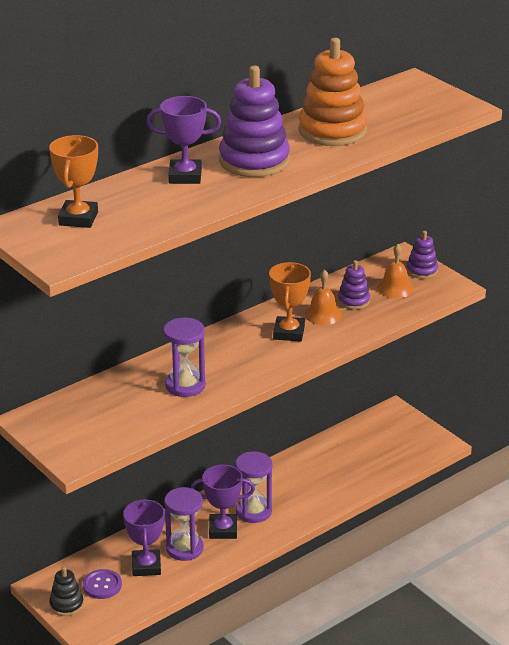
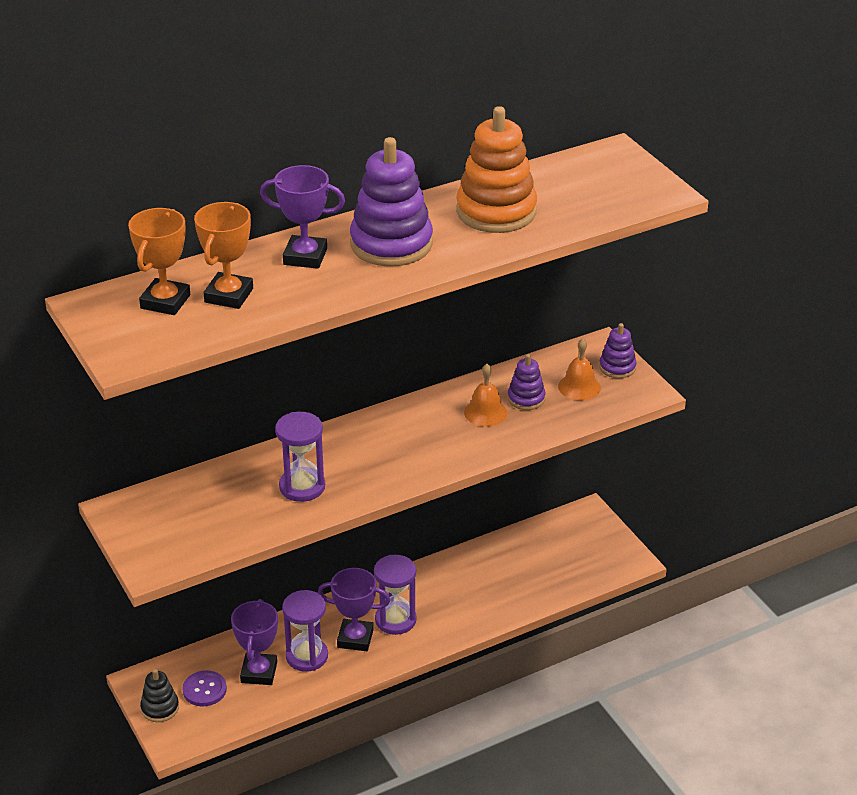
camera: 10 degrees right, 5 degrees up
(289, 333) = (439, 432): orange trophy -> orange trophy (229, 295)

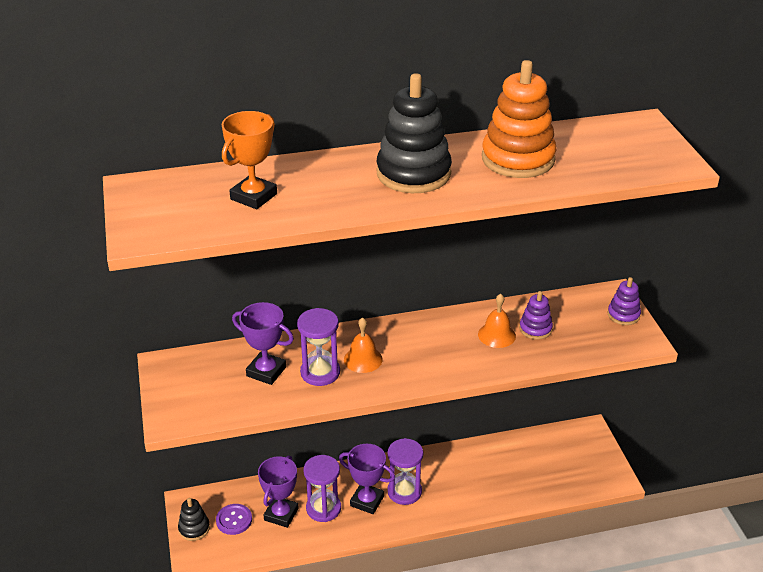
camera: 15 degrees right, 0 degrees up
(165, 302) = (198, 194): orange trophy -> none
(305, 257) = (334, 173): purple trophy -> purple trophy (266, 371)
(391, 244) = (413, 173): purple stacking toy -> black stacking toy
(579, 387) = (585, 326): orange bell -> orange bell (363, 359)

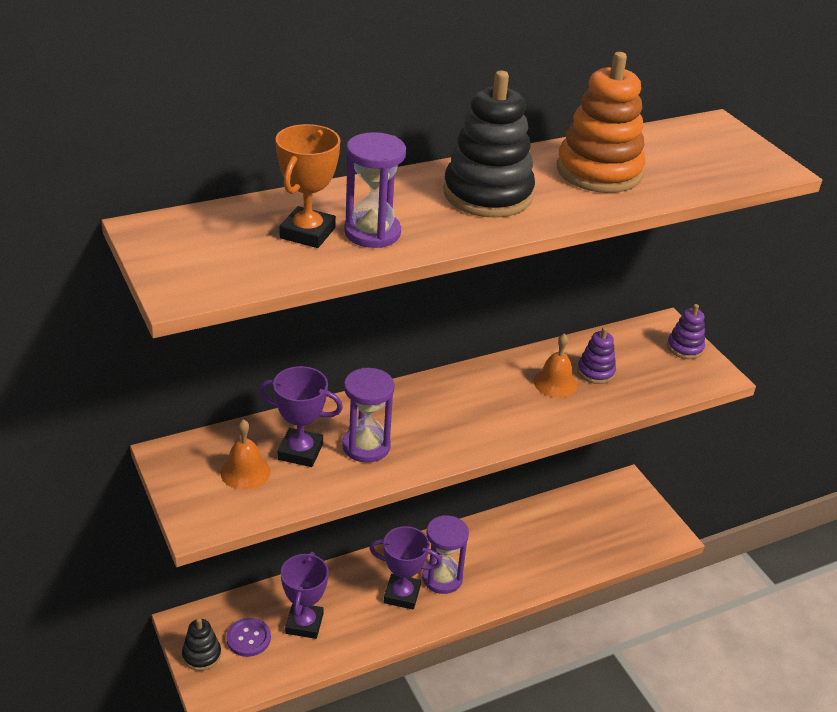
camera: 15 degrees left, 0 degrees up
(323, 508) = (353, 610): purple hourglass -> purple hourglass (372, 233)
(363, 359) = (412, 425): orange bell -> orange bell (245, 472)

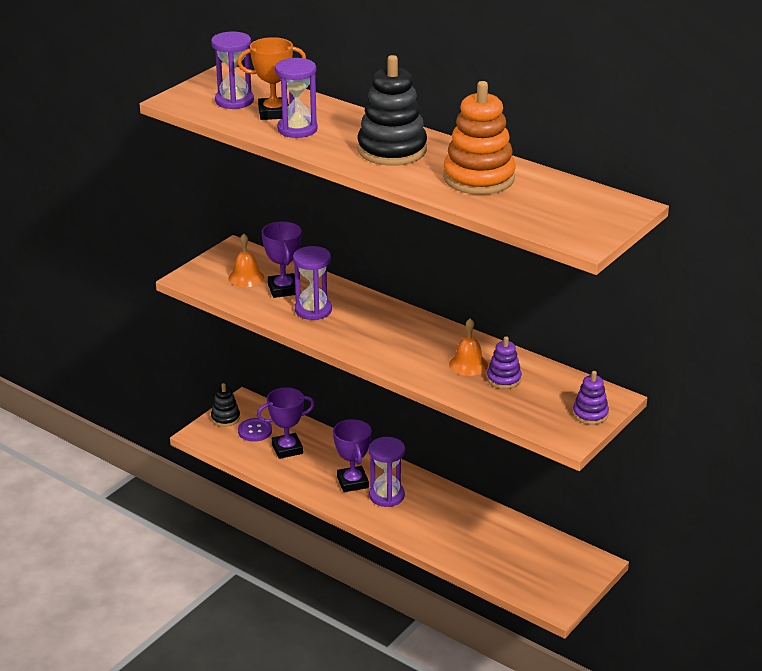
camera: 65 degrees right, 5 degrees down
(239, 248) = (234, 101): none -> purple hourglass

